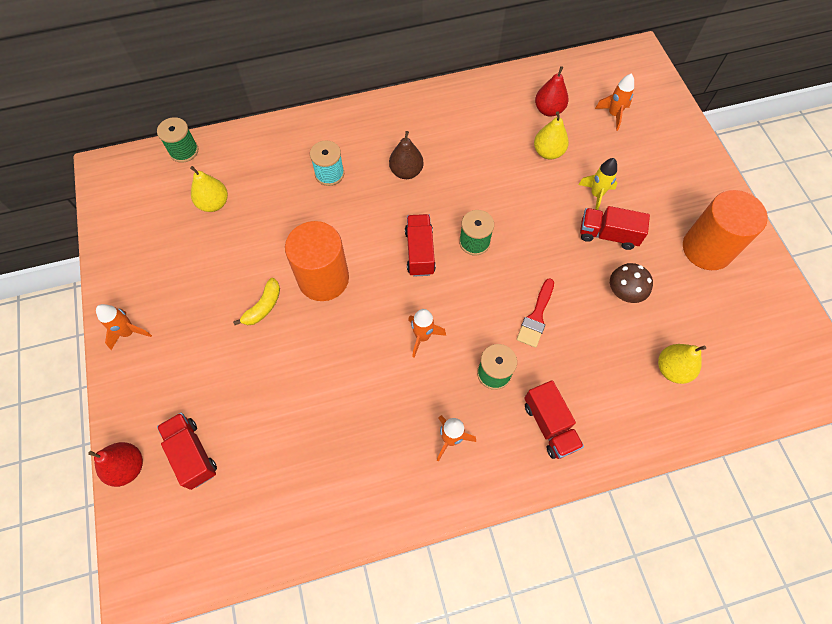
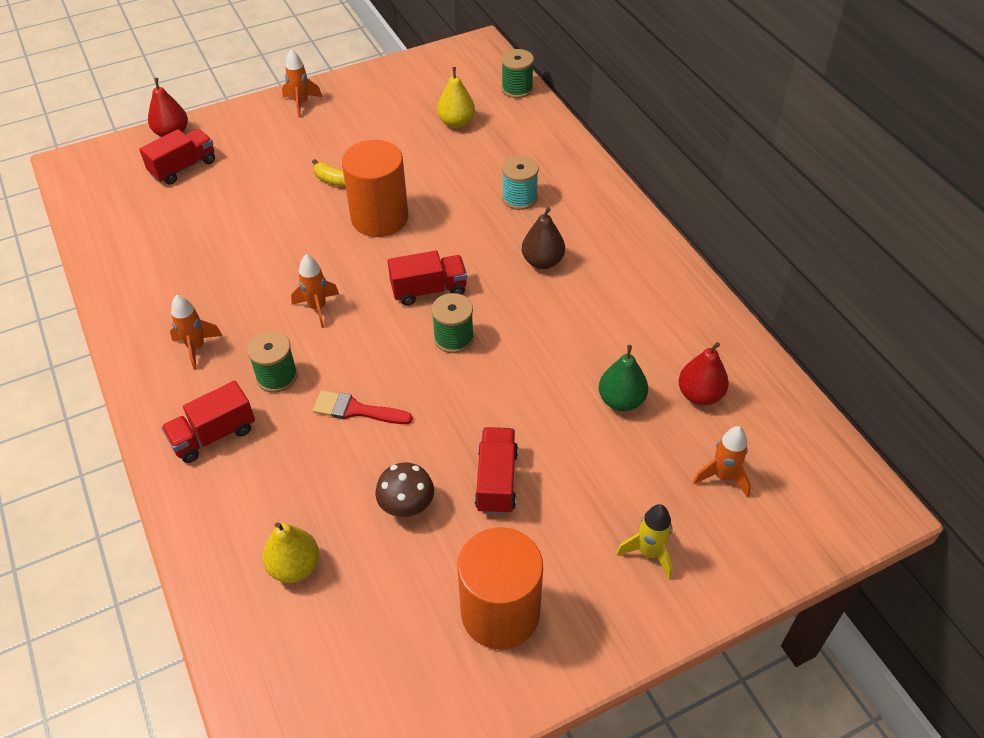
camera: 80 degrees right, 15 degrees down
(548, 152) = (621, 400): yellow pear -> green pear
(596, 195) = (562, 463): yellow rocket -> yellow rocket (649, 553)

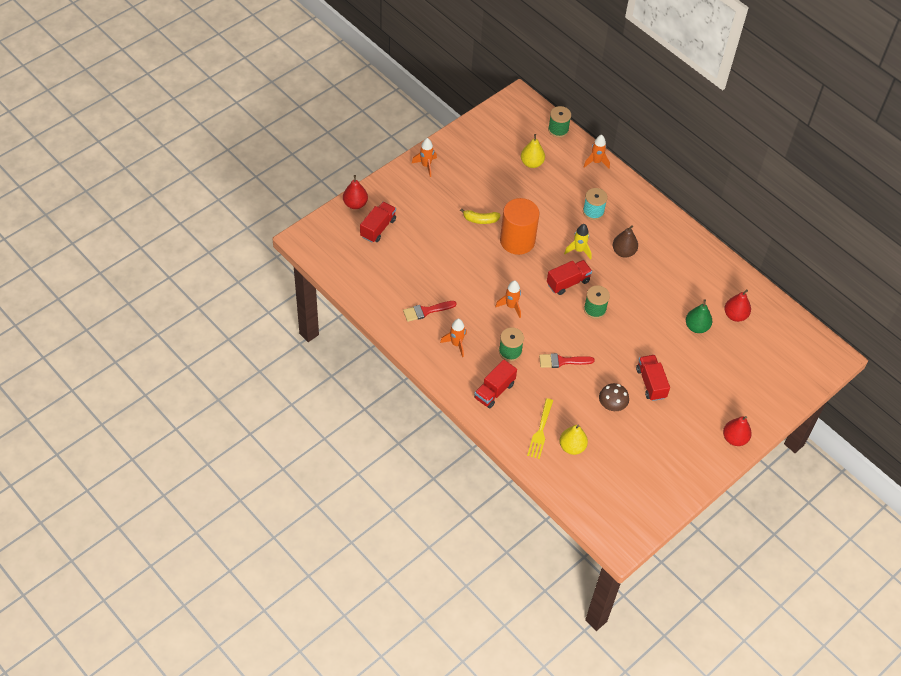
camera: 20 degrees left, 5 degrees up
(180, 290) = (426, 311): none -> red brush
(253, 524) = (540, 431): none -> yellow fork
(500, 612) = (679, 445): orange cylinder -> none
(618, 624) = (734, 438): none -> red pear
(649, 553) = (737, 402): yellow rocket -> yellow rocket (578, 250)
(723, 477) = (760, 357): orange rocket -> orange rocket (596, 162)

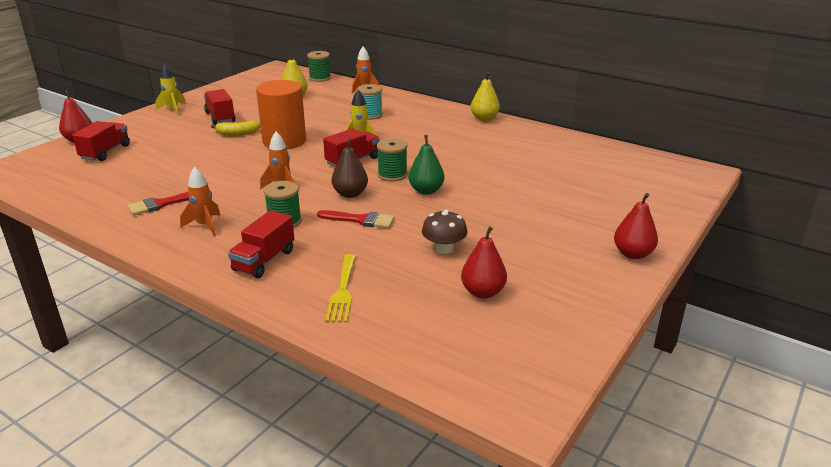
camera: 10 degrees left, 25 degrees down
(426, 165) = (173, 109): orange rocket -> yellow rocket
(562, 361) = (360, 220): red brush -> red brush turned 150 degrees counterclockwise
(572, 447) = (397, 300): yellow pear -> yellow pear (484, 118)
(623, 252) = (413, 134): brown pear -> brown pear (350, 194)
(651, 383) = (490, 222): red truck -> red truck (220, 117)
(696, 327) = (524, 171): green pear -> green pear (426, 191)
(735, 315) = (565, 158): red pear -> red pear (483, 292)

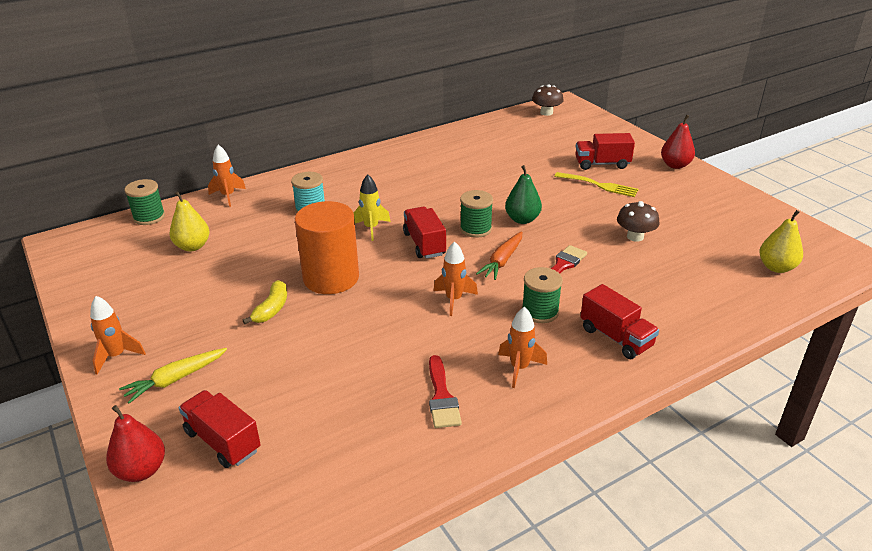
camera: 65 degrees left, 5 degrees up
(157, 127) = (175, 379): none -> yellow carrot
(173, 109) = (116, 356): yellow rocket -> orange rocket
(220, 117) = (199, 316): red truck -> red truck (602, 164)
(343, 291) = (687, 301): yellow fork -> yellow fork (599, 185)
(350, 194) = (502, 261): brown pear -> orange carrot
(483, 292) = (709, 236): red pear -> none
(484, 118) = (385, 153): yellow pear -> yellow pear (776, 267)
(663, 166) = (546, 113): none -> brown mushroom

